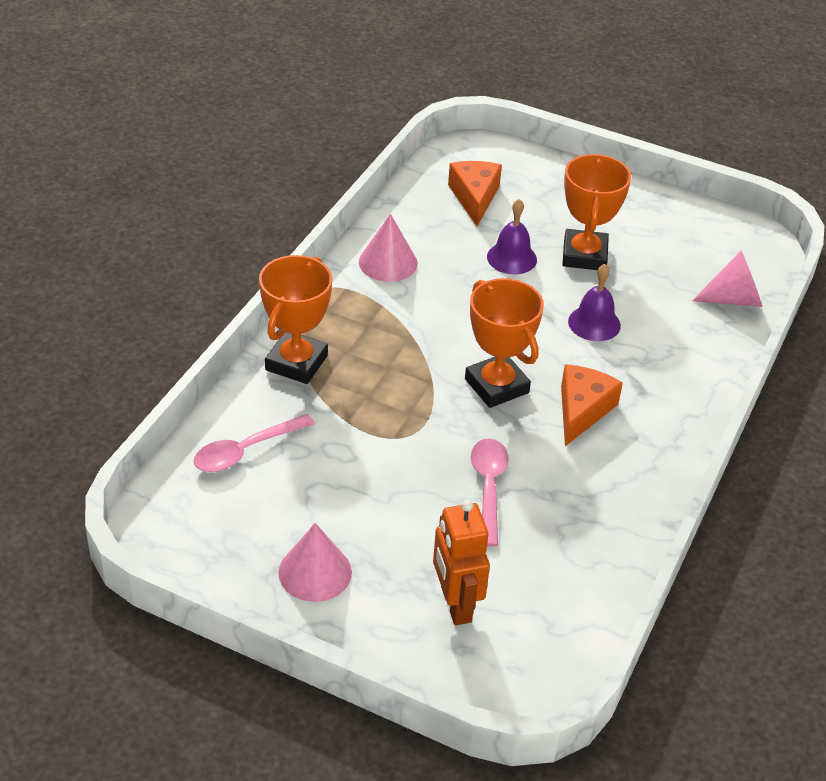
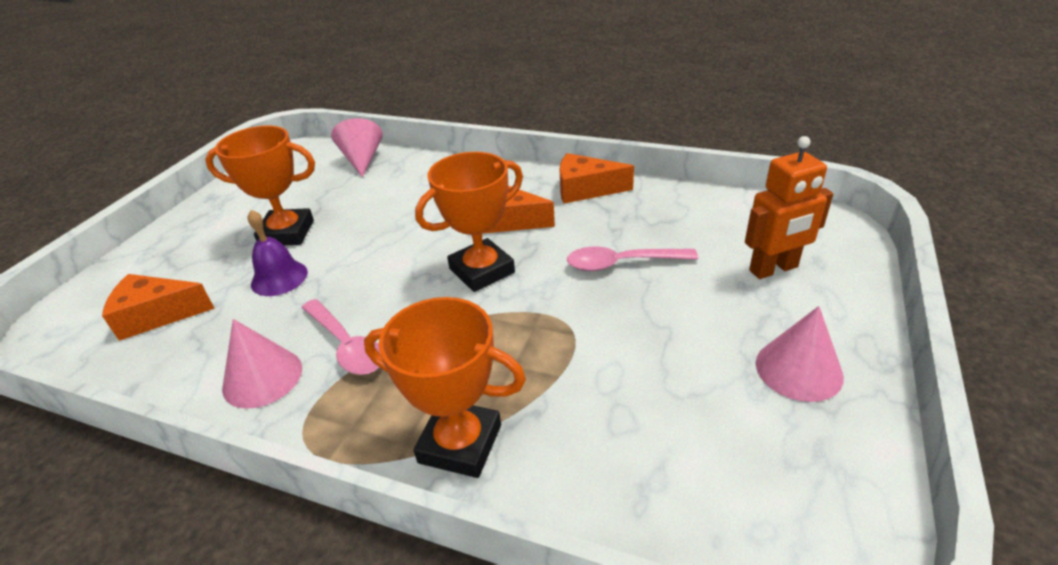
camera: 90 degrees left, 5 degrees down
(246, 450) = (640, 471): pink spoon -> pink spoon (346, 345)
(594, 323) = (389, 222): purple bell -> none
(640, 483) = (585, 189): none -> orange cheese

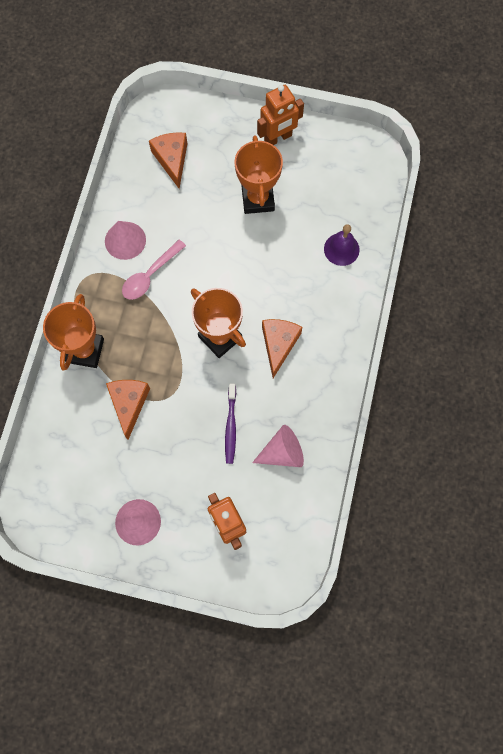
camera: 80 degrees right, 35 degrees up
(211, 215) = (278, 138): none -> orange robot
(279, 278) = (209, 214): purple bell -> purple bell (341, 249)
(362, 160) = (364, 216): pink cone -> pink cone (282, 452)
(585, 189) = (324, 398): orange cheese -> orange cheese (129, 404)
(622, 263) = (230, 426): pink spoon -> purple toothbrush

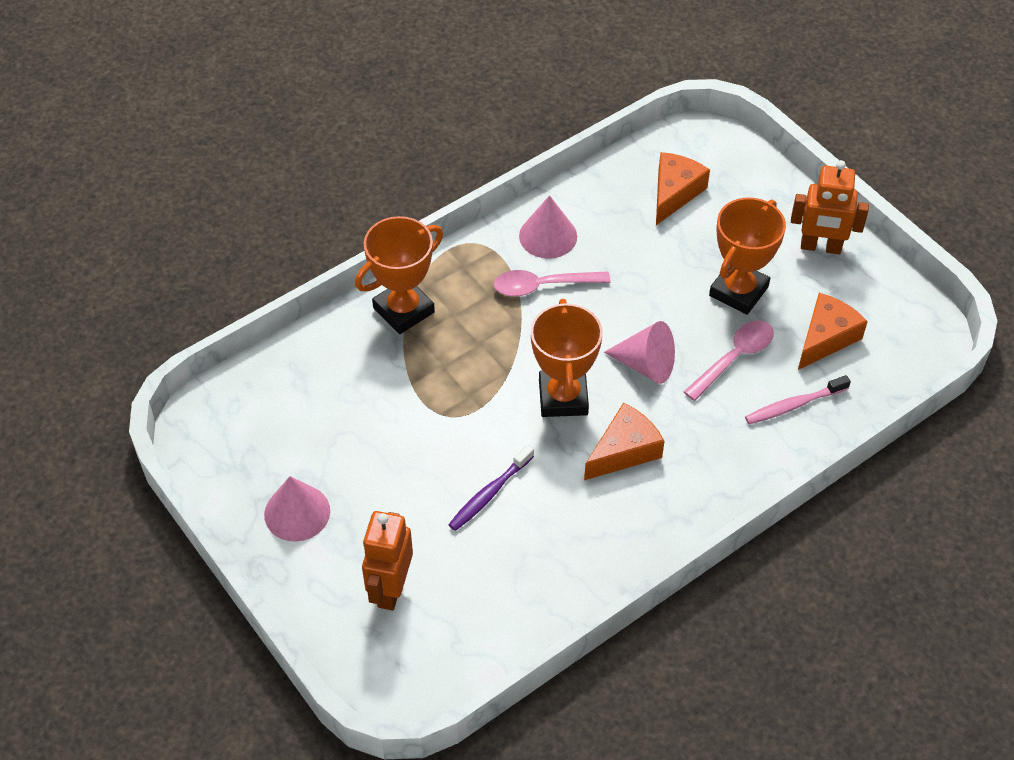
camera: 40 degrees right, 20 degrees down
(129, 404) = (400, 392): orange cheese -> orange cheese (826, 338)
(282, 452) = (523, 562): pink cone -> pink cone (646, 365)
(289, 243) = (734, 358): none -> pink spoon
(341, 249) = (794, 405): purple bell -> pink toothbrush

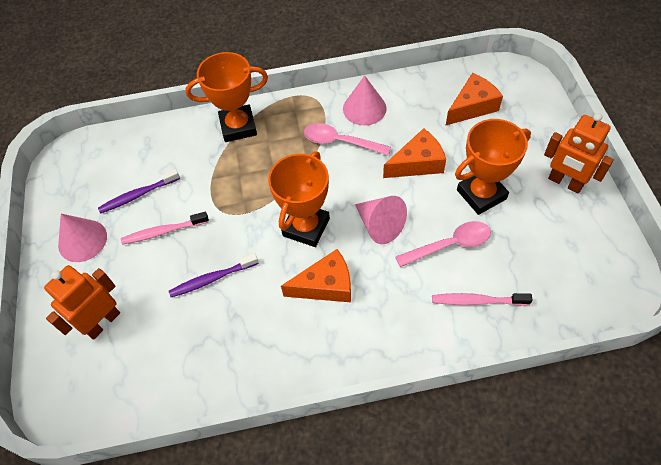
camera: 30 degrees right, 5 degrees up
(330, 435) = (138, 195): none -> purple toothbrush
(394, 465) = (163, 231): none -> pink toothbrush
(826, 338) = (532, 256): orange cheese -> orange cheese (417, 163)

